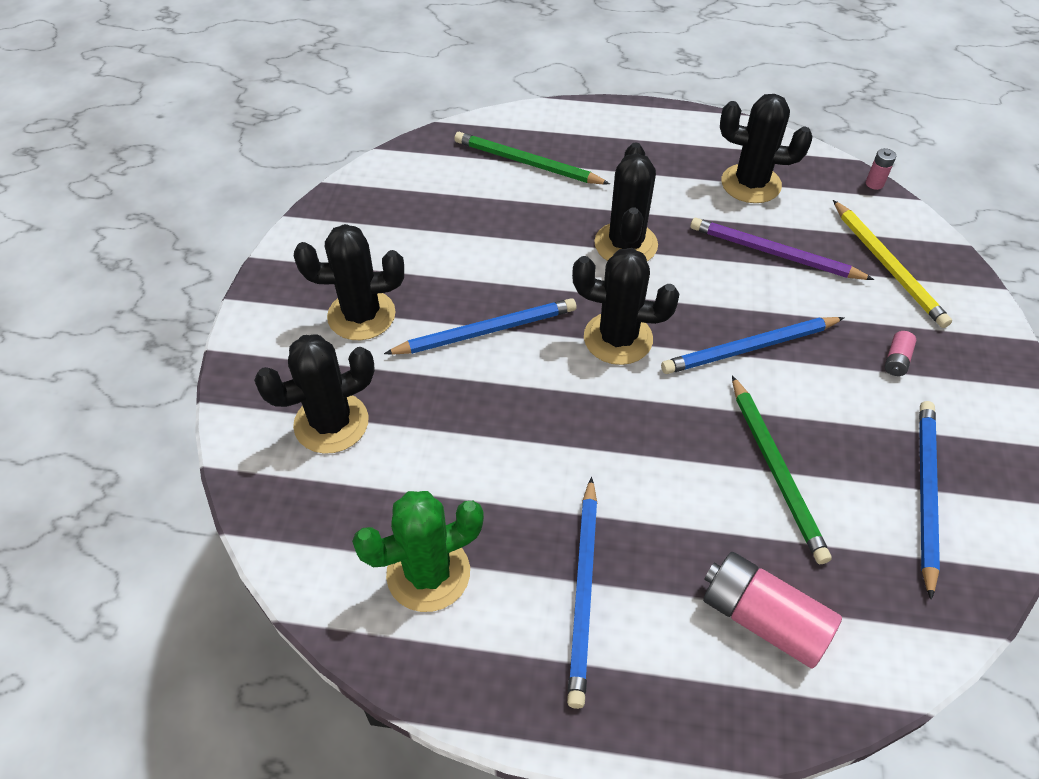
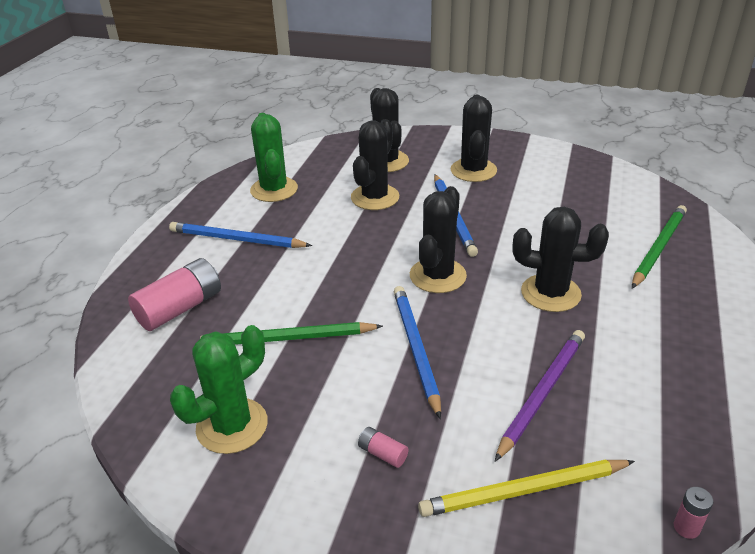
camera: 100 degrees right, 15 degrees down
(751, 184) = (659, 398): black cactus -> black cactus (375, 197)
(925, 493) = (232, 426): blue pencil -> green cactus

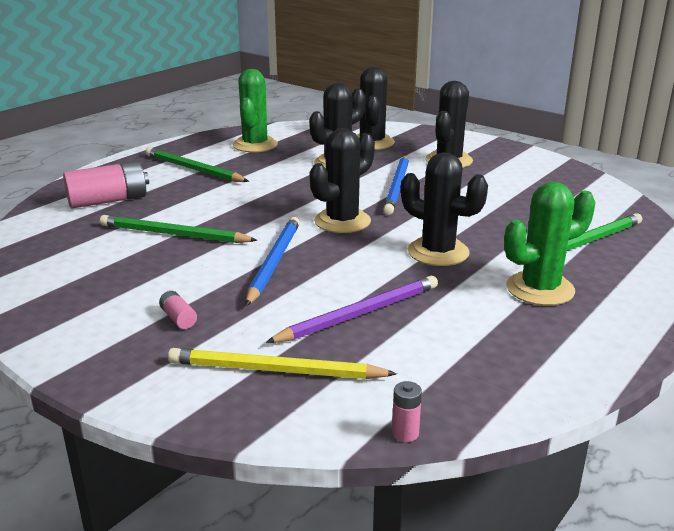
camera: 20 degrees right, 10 degrees down
(232, 426) = (77, 275): green cactus -> green cactus (540, 289)
(236, 239) = (193, 169): blue pencil -> green pencil

